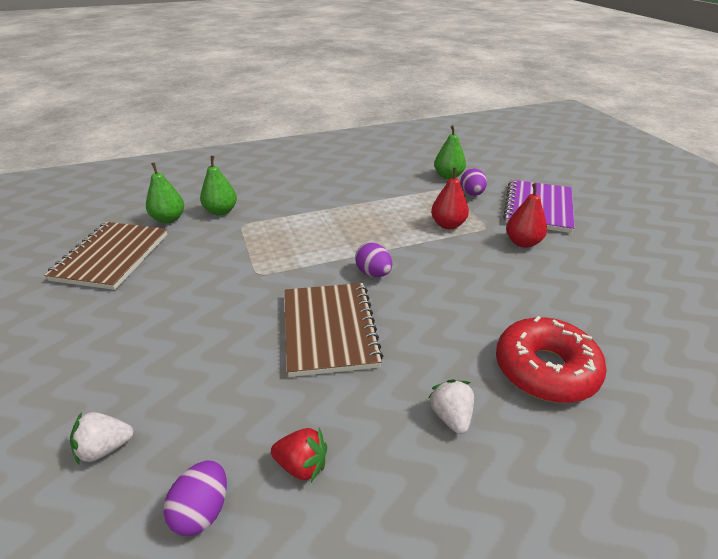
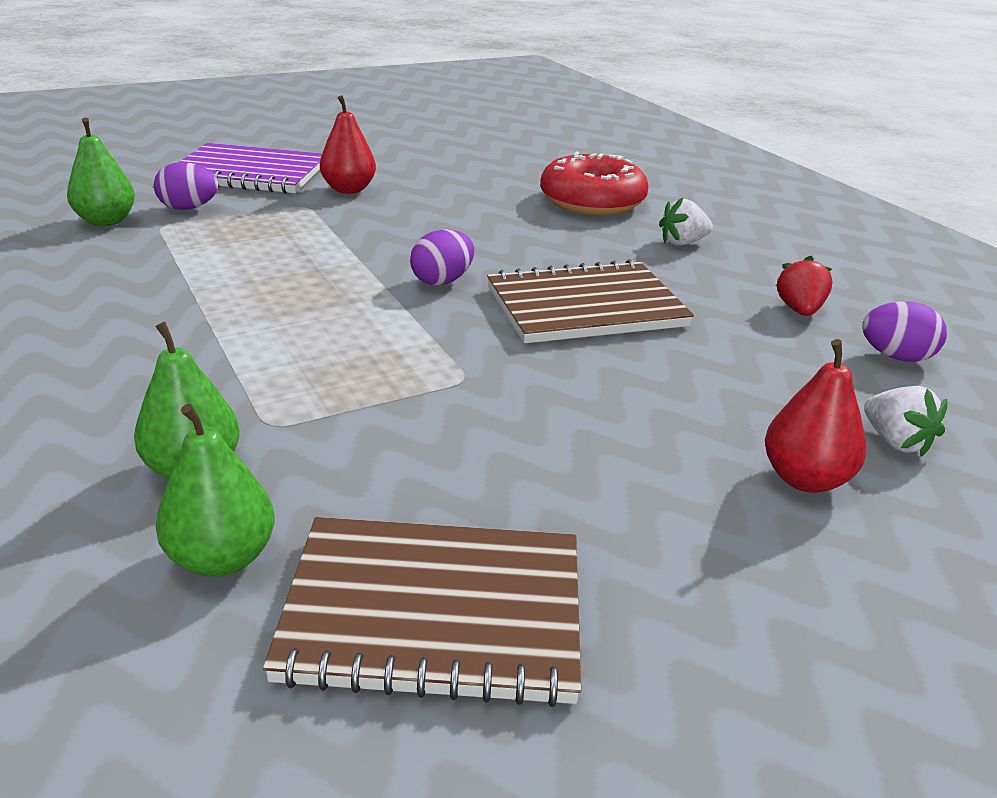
camera: 100 degrees left, 5 degrees down
(448, 225) = (294, 229): red pear -> red pear (805, 479)

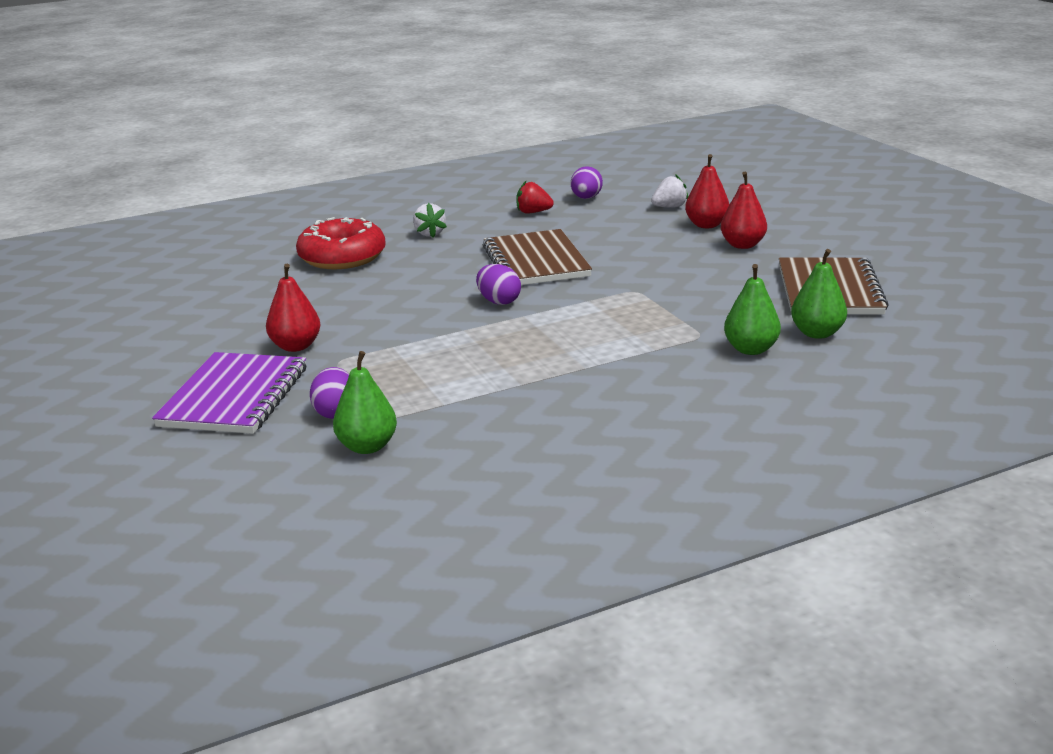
camera: 85 degrees left, 5 degrees down
(696, 515) = (742, 245): none -> red pear

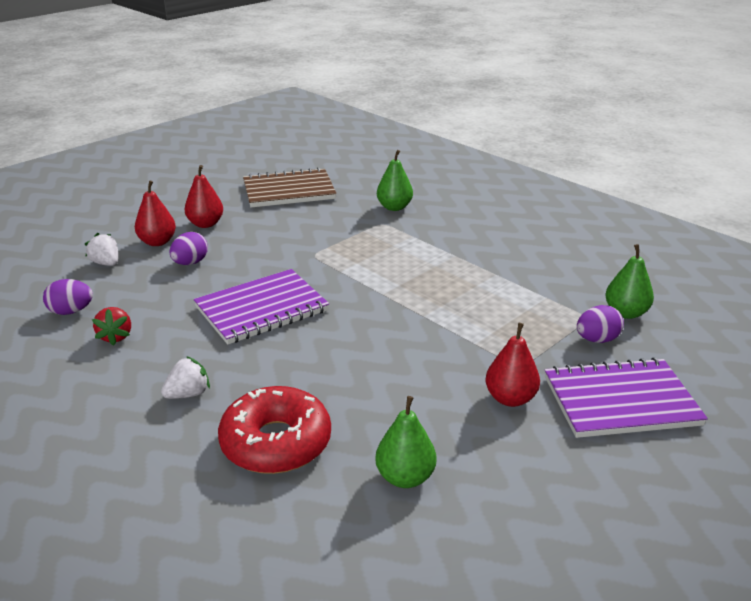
camera: 110 degrees left, 5 degrees up
(499, 301) = (360, 310): purple egg -> purple egg (190, 263)
(535, 262) = (262, 309): brown notebook -> purple notebook
(817, 333) = (360, 191): green pear -> green pear (405, 477)

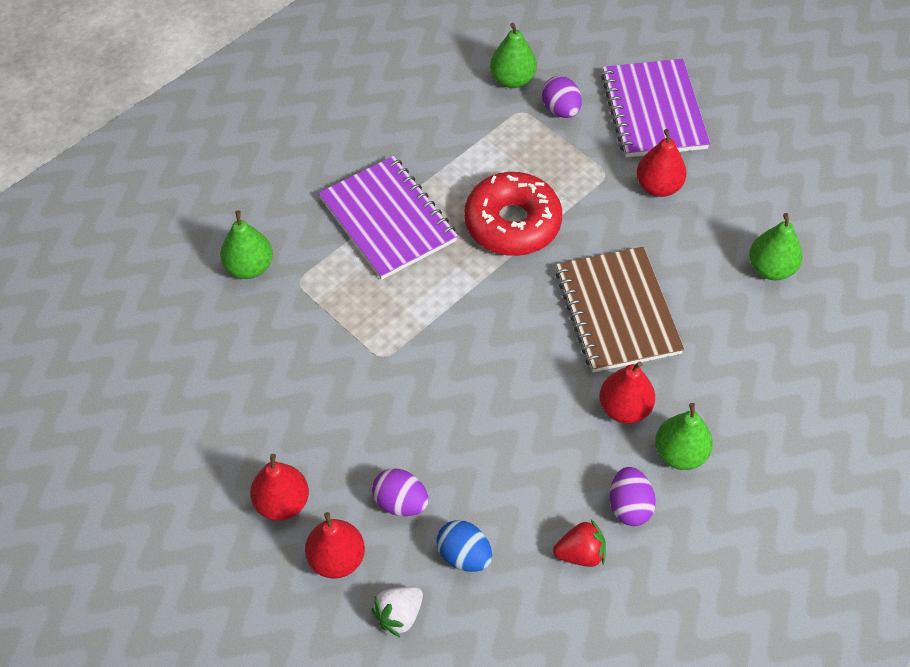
camera: 90 degrees left, 25 degrees up
(71, 311) = (527, 624): purple egg -> purple egg (629, 506)
(138, 287) = (464, 555): none -> blue egg
(188, 394) = (680, 453): white strawberry -> green pear
(244, 364) = (624, 408): none -> red pear
(262, 309) = (515, 403): purple notebook -> purple notebook (388, 220)
(276, 442) = (742, 367): red donut -> red donut (512, 223)
(289, 191) = (177, 402): brown notebook -> brown notebook (617, 311)

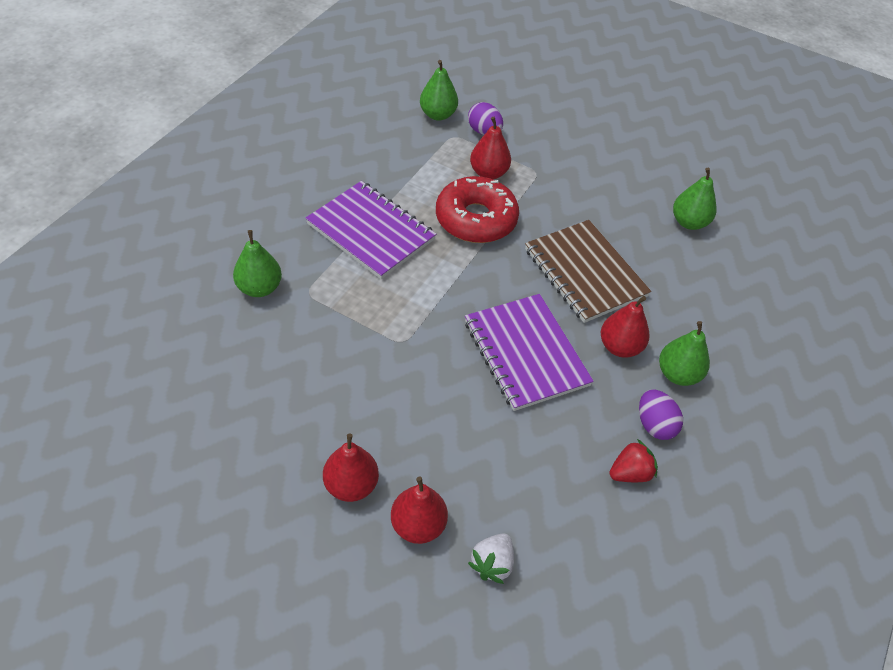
camera: 20 degrees left, 5 degrees down
(400, 502) = (459, 462): purple egg -> none
(464, 555) = (531, 497): blue egg -> none
(653, 111) = (555, 123): purple notebook -> purple notebook (525, 353)
(658, 186) = (580, 176): red pear -> red pear (488, 173)

